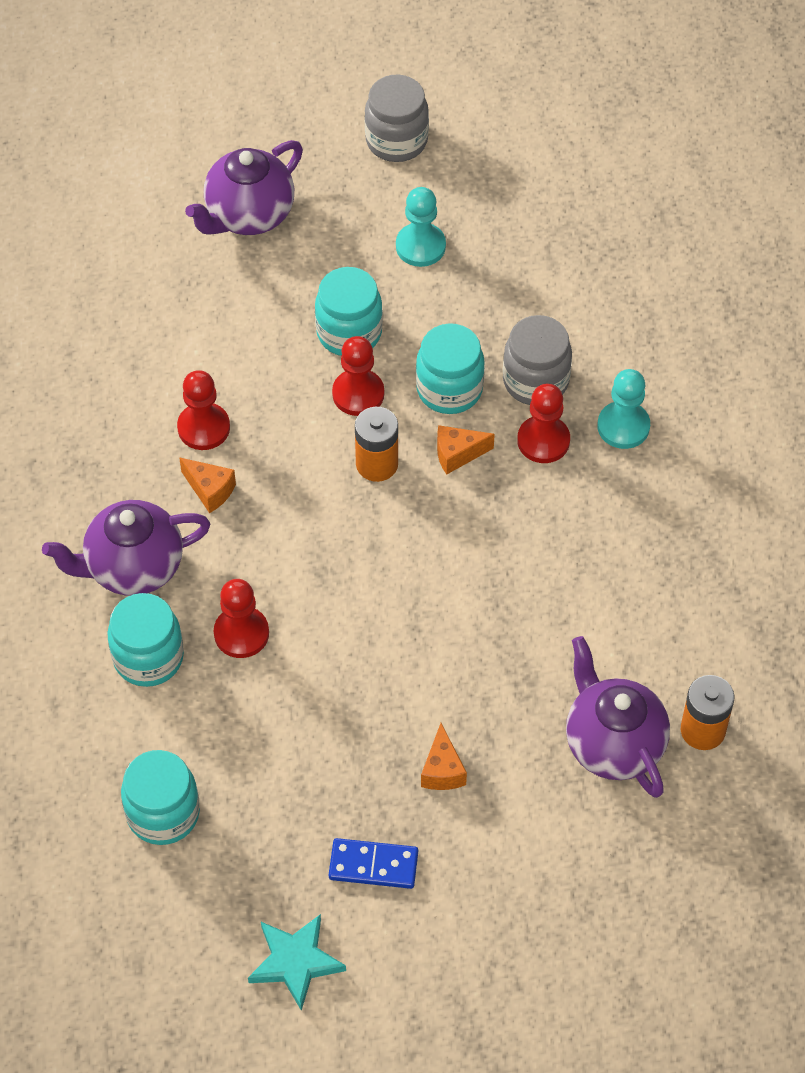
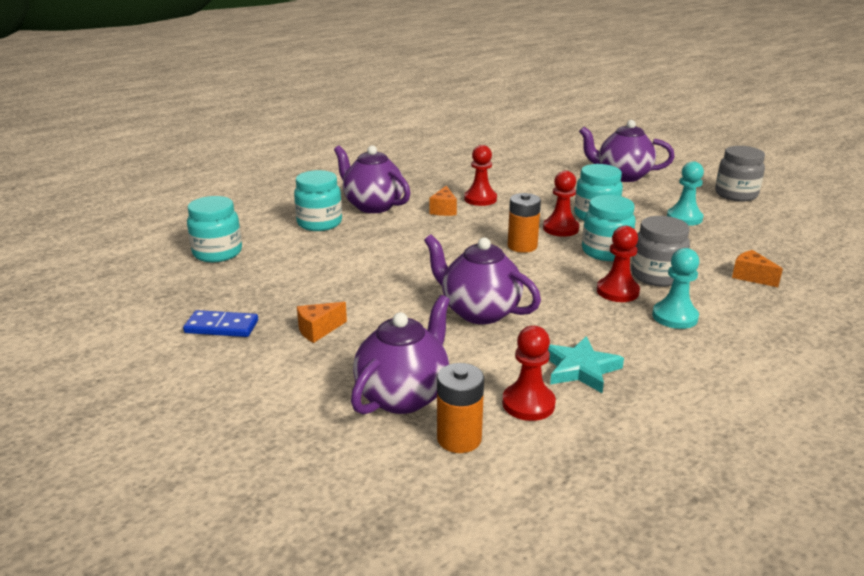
camera: 60 degrees right, 30 degrees down
(241, 633) = (360, 241): red pawn -> red pawn (528, 404)
(295, 962) = (128, 321): turquoise star -> turquoise star (580, 369)
(373, 865) = (221, 327): blue domino -> blue domino turned 60 degrees counterclockwise
(457, 454) = (564, 267): orange cheese -> orange cheese (751, 277)
(501, 596) = (479, 312): none -> purple teapot

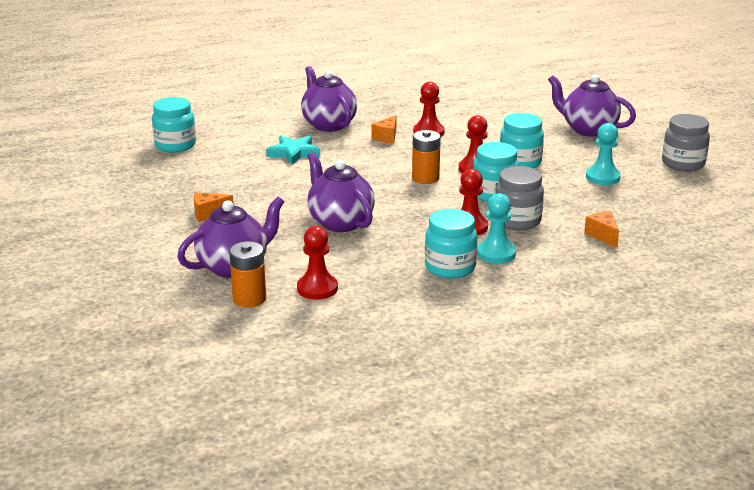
camera: 20 degrees right, 0 degrees up
(221, 327) = (142, 200): blue domino -> none
(319, 223) = (272, 133): turquoise jar -> turquoise jar (450, 267)
(580, 369) = (378, 274): turquoise star -> turquoise star (294, 153)

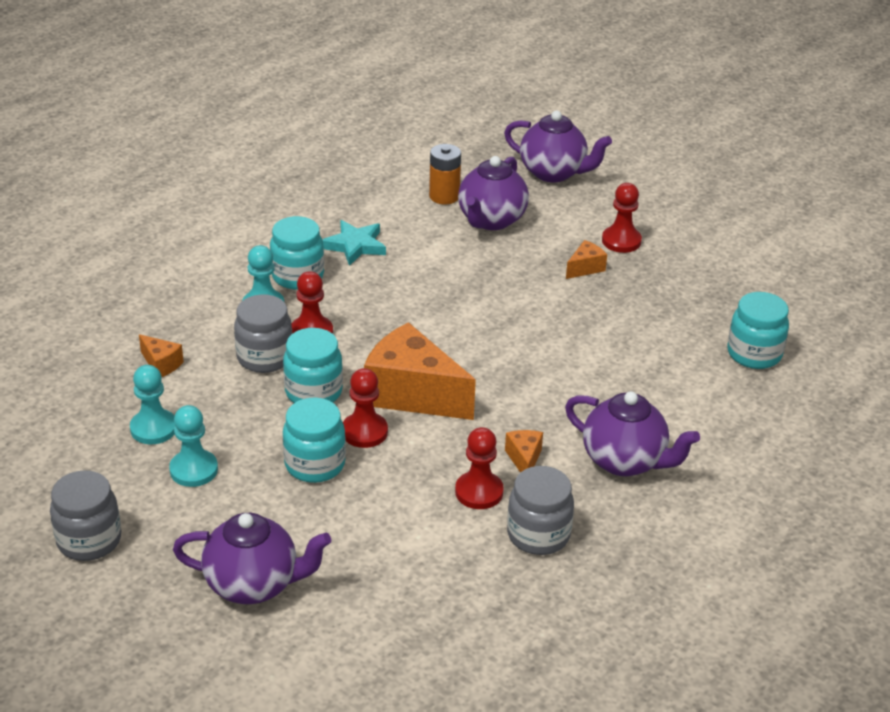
camera: 150 degrees right, 10 degrees up
(294, 153) = (606, 387): turquoise star -> turquoise star (355, 245)
(317, 288) = (398, 221): red pawn -> red pawn (621, 241)
(340, 222) = (447, 298): purple teapot -> purple teapot (553, 173)
(413, 113) = (538, 535): none -> grey jar
(425, 178) = (412, 394): orange battery -> orange cheese
(623, 202) = (153, 428): none -> turquoise pawn

